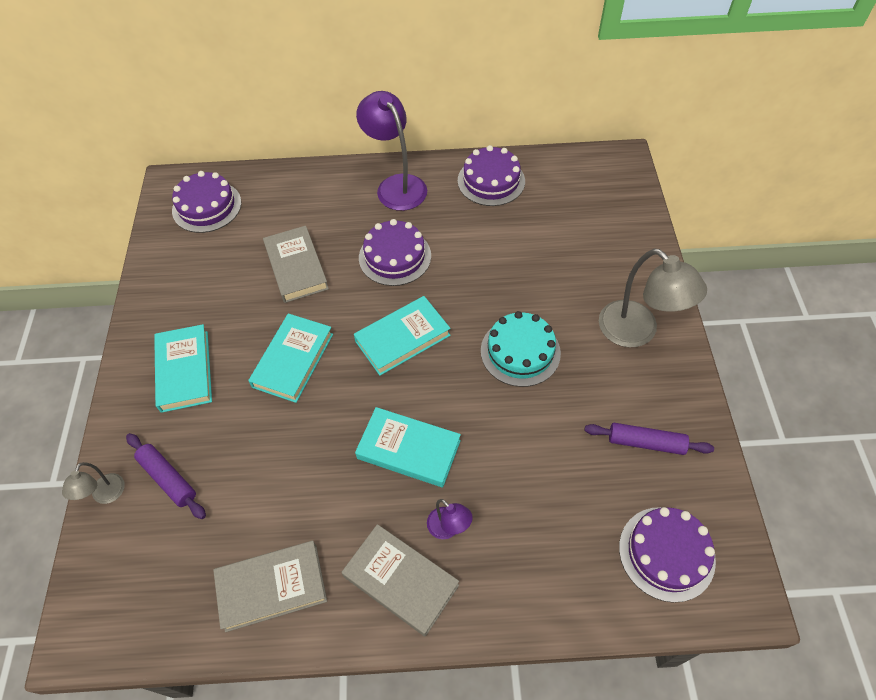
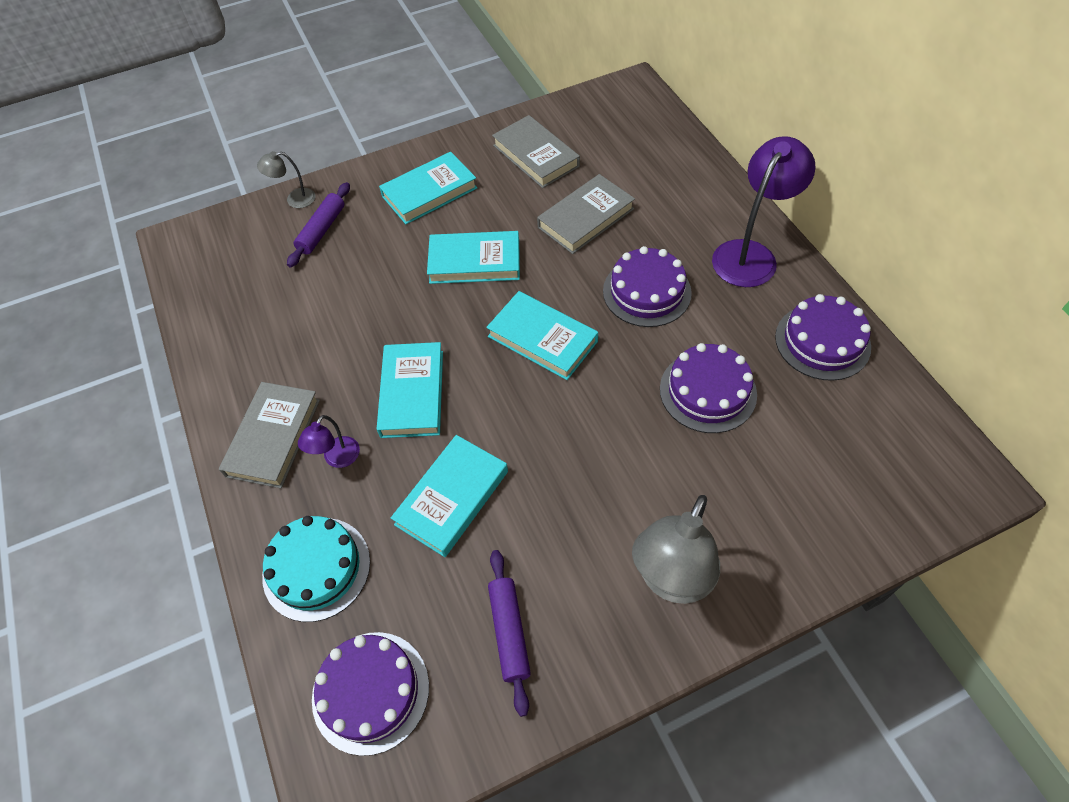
camera: 70 degrees right, 0 degrees up
(207, 206) = (621, 122): purple cake -> purple cake (707, 391)
(272, 587) = (244, 342): grey book -> grey book (535, 156)
(520, 352) = (578, 456): turquoise cake -> turquoise cake (316, 568)
(522, 448) = (452, 498): none -> turquoise book

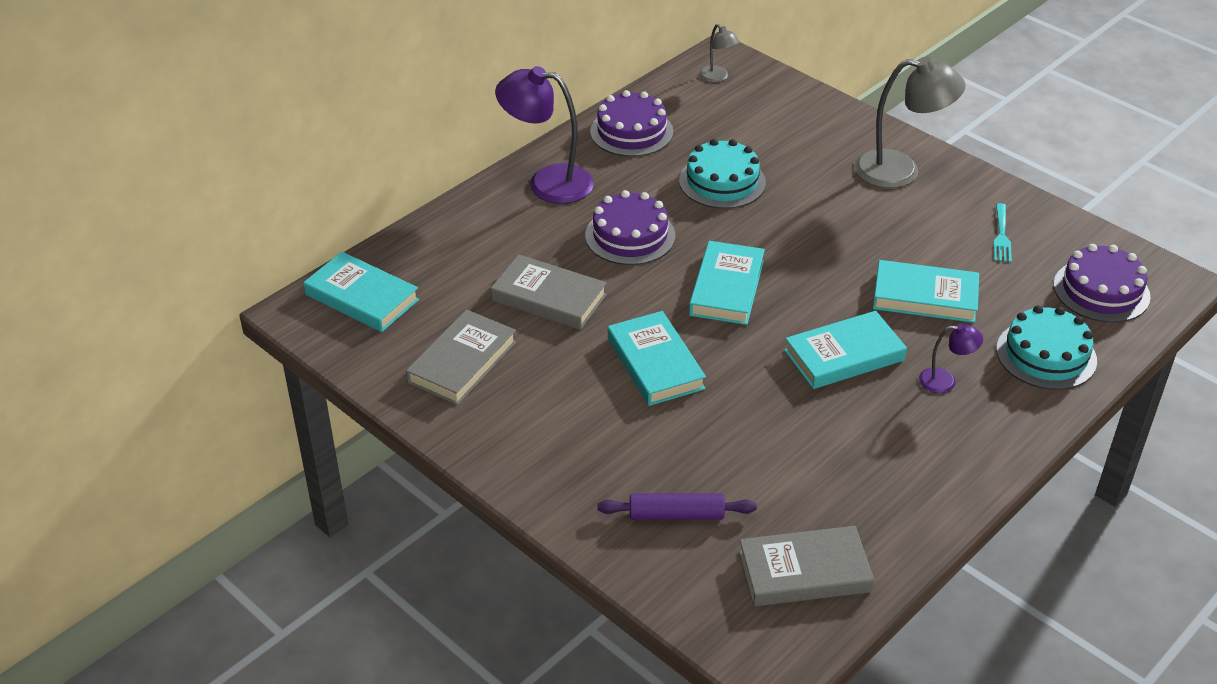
camera: 115 degrees left, 15 degrees down
(273, 437) = (959, 435): grey book -> grey book (804, 572)
(294, 199) = (638, 567): grey lamp -> grey lamp (717, 77)
(429, 192) = (565, 437): turquoise book -> turquoise book (362, 297)
(509, 632) = (1001, 236): purple rolling pin -> turquoise fork
(707, 391) = (722, 181): purple cake -> turquoise cake

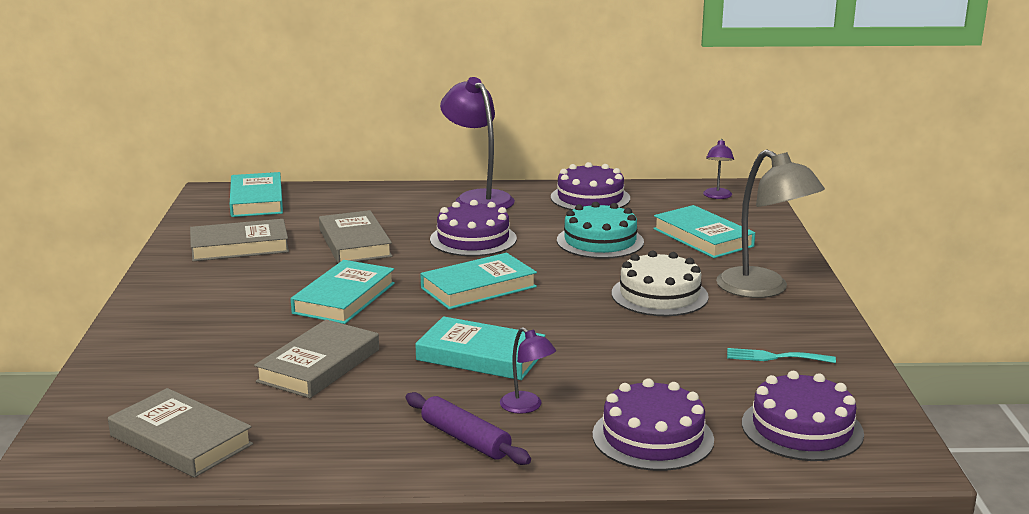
camera: 45 degrees right, 20 degrees down
(676, 515) = (180, 368): purple rolling pin -> purple rolling pin (465, 439)
(717, 77) = (717, 196): grey lamp -> purple lamp
(763, 441) = (319, 365): none -> grey book
(851, 218) = (659, 295): none -> white cake
(925, 297) = (621, 358): turquoise book -> turquoise book (703, 237)
(1001, 236) = (775, 357): turquoise fork -> turquoise fork turned 45 degrees clockwise
(1046, 355) = (653, 437): turquoise cake -> purple cake

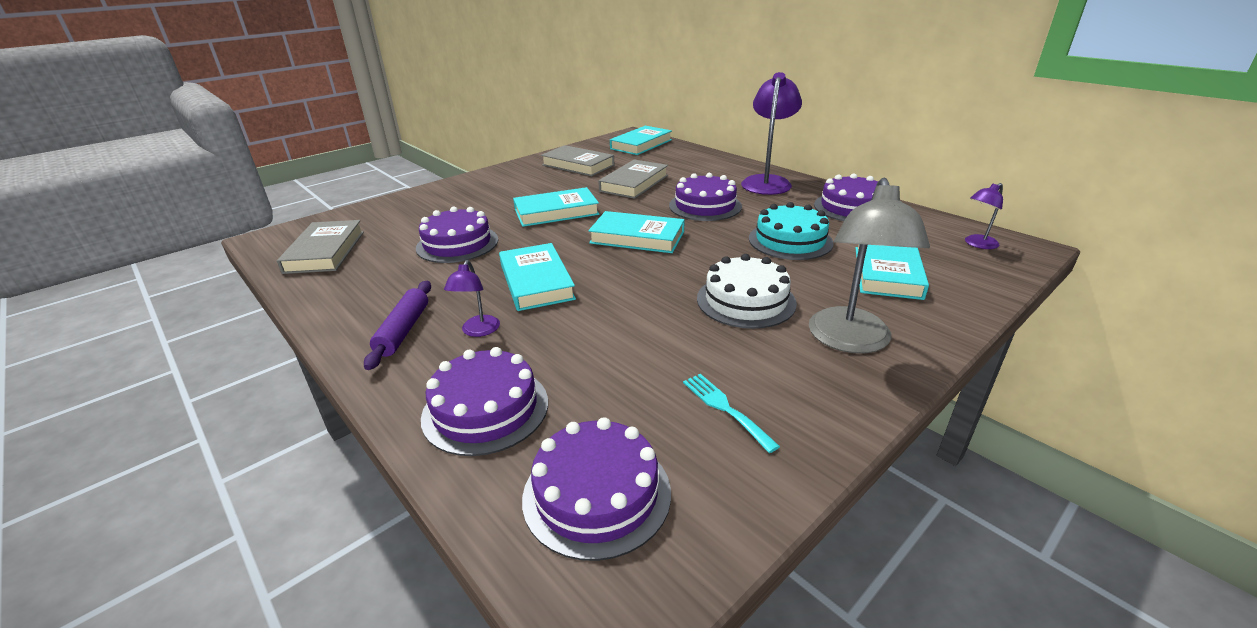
camera: 50 degrees right, 10 degrees up
(319, 365) = (457, 244): grey book -> purple cake

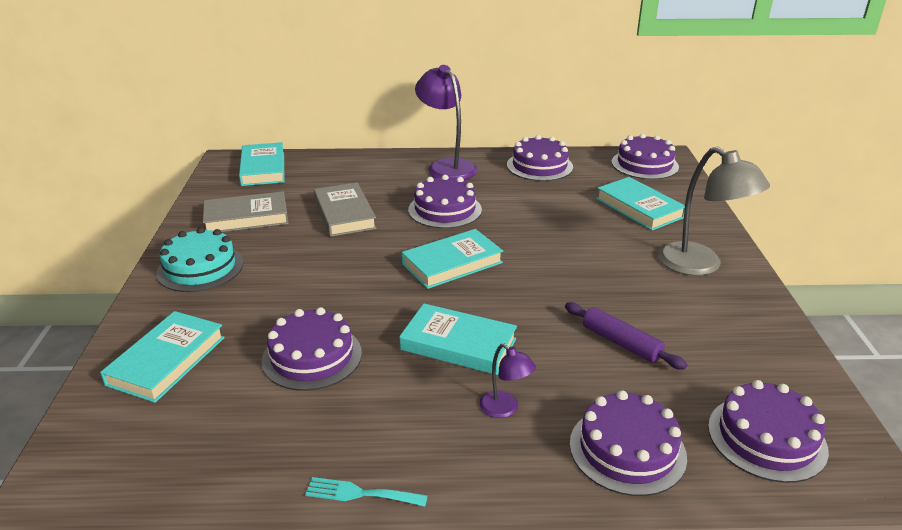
camera: 50 degrees left, 0 degrees up
(325, 252) = (179, 453): grey book -> none
(403, 330) = (449, 452): purple rolling pin -> purple rolling pin (621, 343)
(556, 212) = (335, 276): turquoise book -> turquoise book (167, 361)
(725, 408) = (724, 346): turquoise fork -> turquoise fork (360, 493)
(746, 300) = (611, 272): white cake -> none
(790, 240) = (552, 212): turquoise cake -> turquoise cake (200, 268)
(977, 244) = (644, 164): purple lamp -> purple cake

